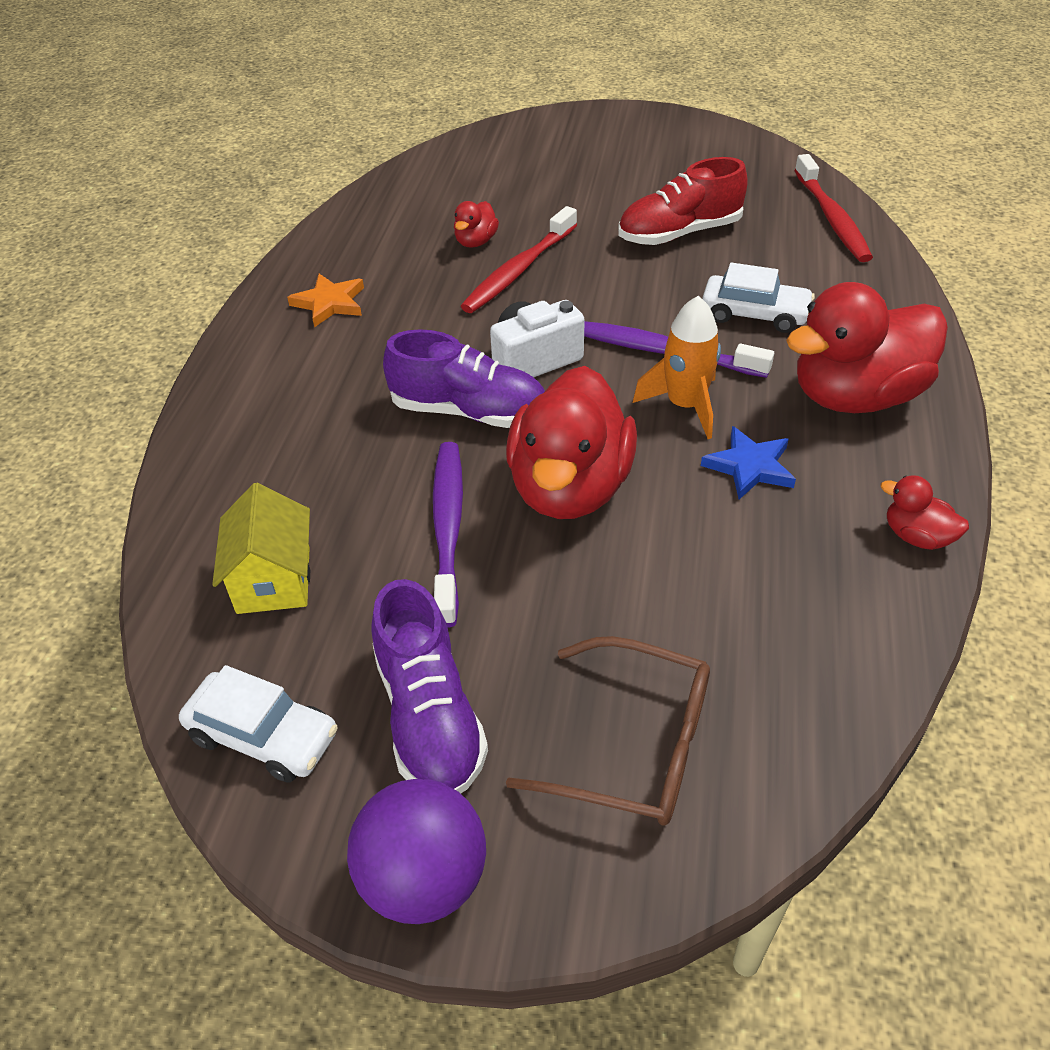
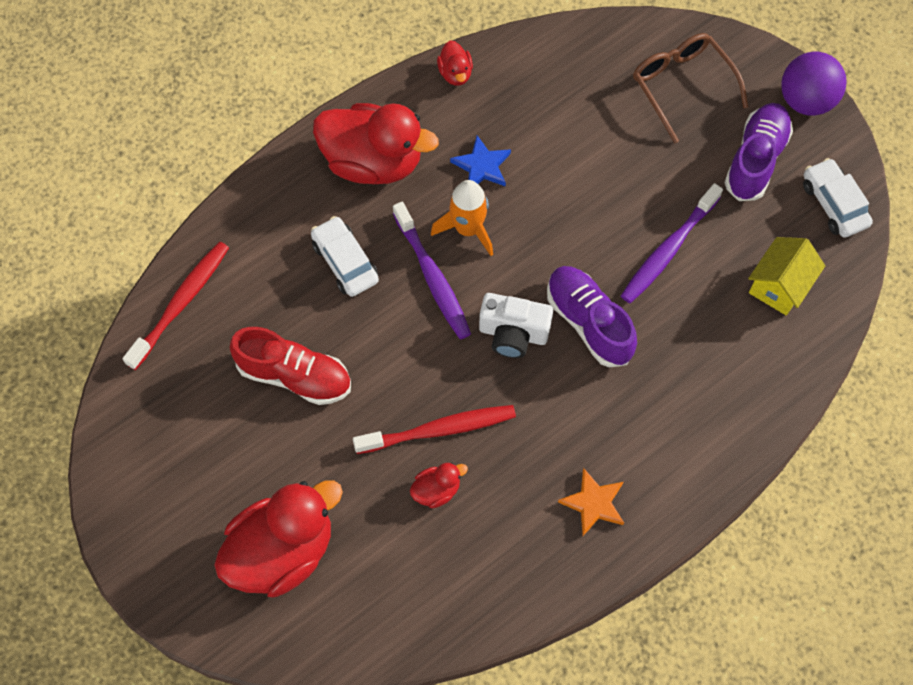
camera: 140 degrees left, 20 degrees up
(570, 488) = (584, 225): red duck -> red duck (282, 551)

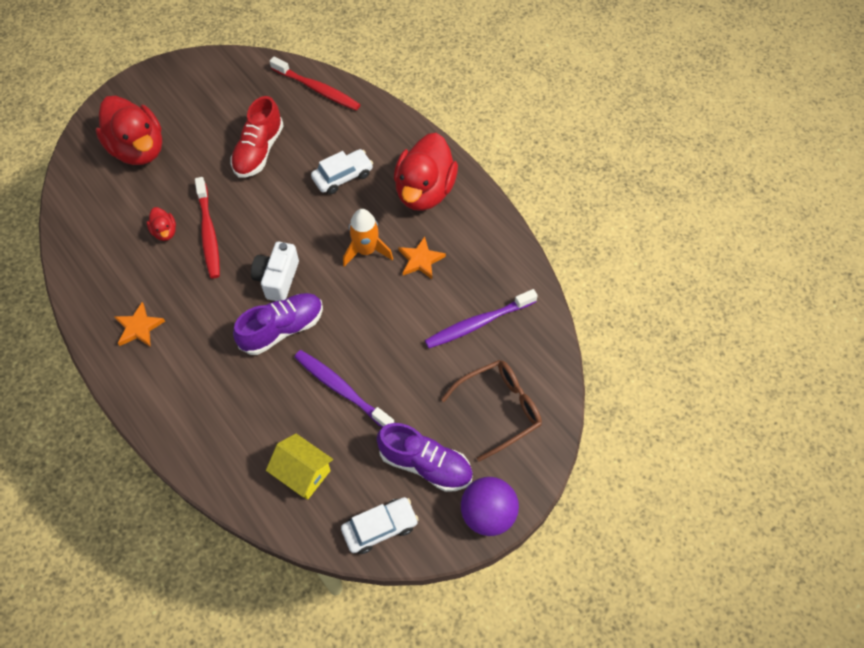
camera: 90 degrees right, 5 degrees down
(432, 277) = (327, 228): purple toothbrush -> purple toothbrush (478, 323)
(455, 73) = (505, 242): red duck -> none
(482, 166) = (420, 260): blue star -> orange star

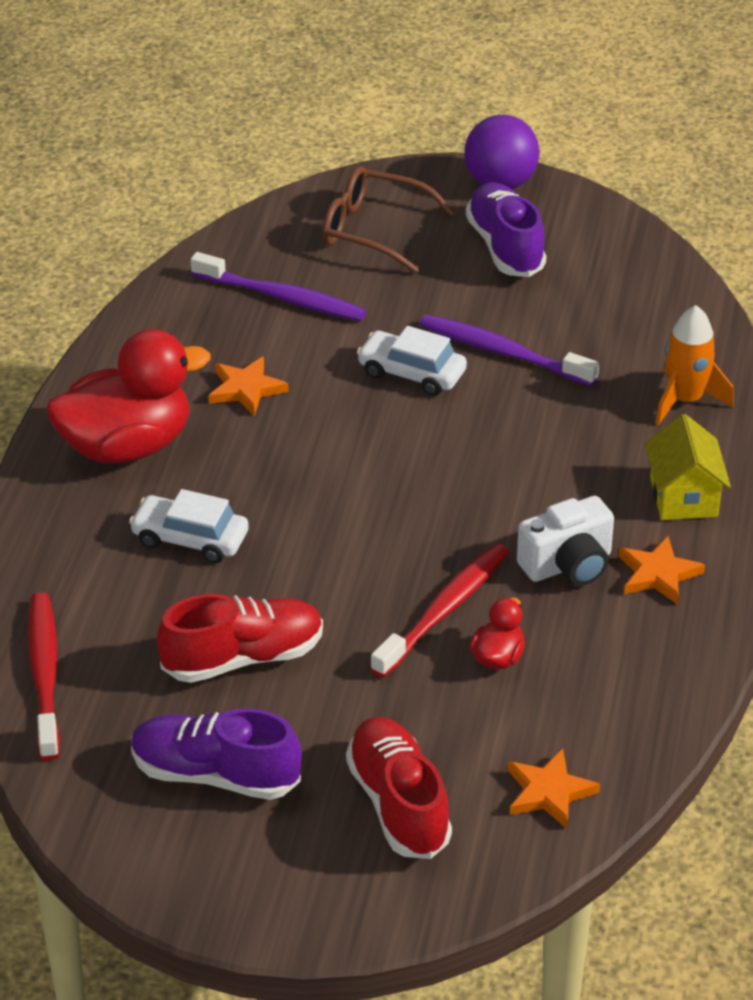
camera: 130 degrees left, 20 degrees down
(88, 197) = (549, 792): none -> orange star
(138, 149) = (398, 804): red duck -> red shoe
(277, 279) = (430, 495): white camera -> white camera (568, 565)
(282, 329) = (492, 446): purple shoe -> purple shoe (215, 775)
(303, 473) = (634, 323): yellow house -> yellow house (683, 497)
(341, 389) = (503, 352): purple toothbrush -> purple toothbrush turned 120 degrees clockwise
(366, 250) = (289, 443): orange rocket -> orange rocket (685, 400)
(380, 527) = (612, 241): white car -> white car (411, 373)

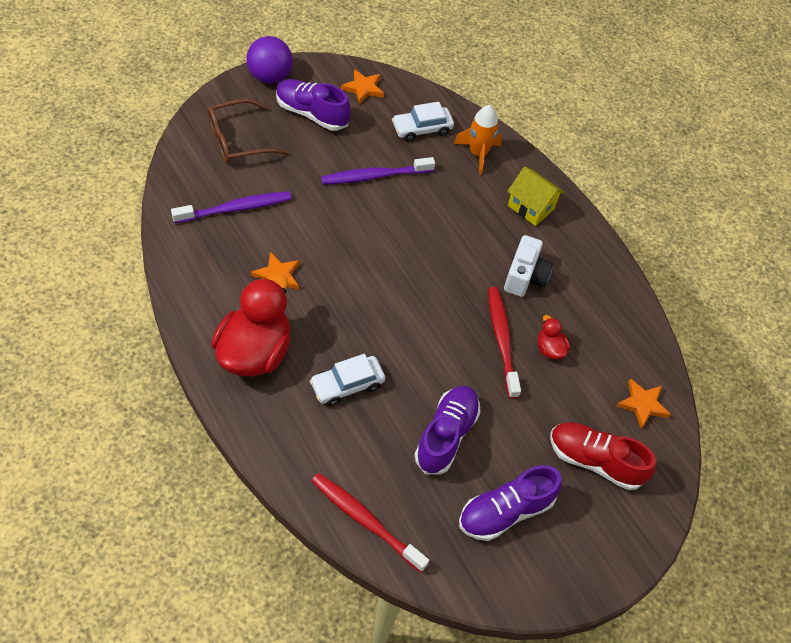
camera: 50 degrees left, 15 degrees up
(243, 658) = (446, 435): red shoe -> purple shoe
(411, 373) = (346, 215): white car -> white car (422, 129)
(658, 574) = (563, 256): orange star -> orange star (363, 88)

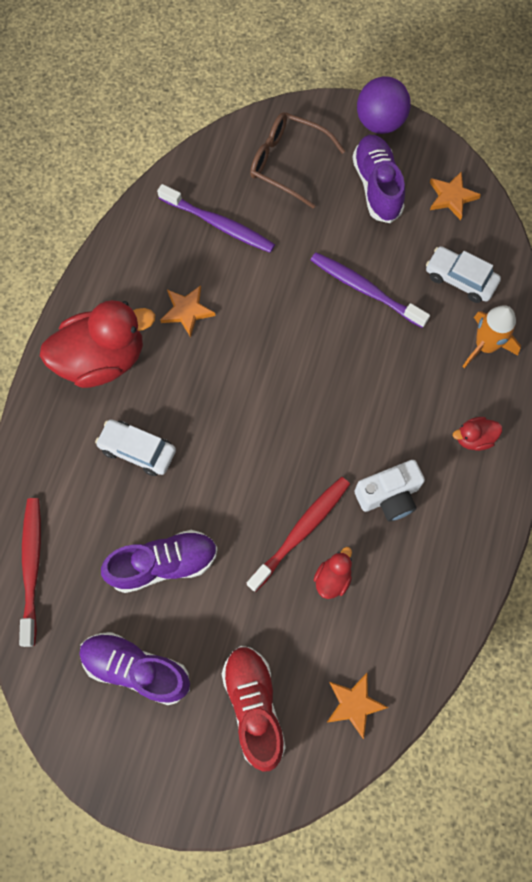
camera: 55 degrees right, 15 degrees up
(531, 207) = (474, 438): yellow house -> red duck

